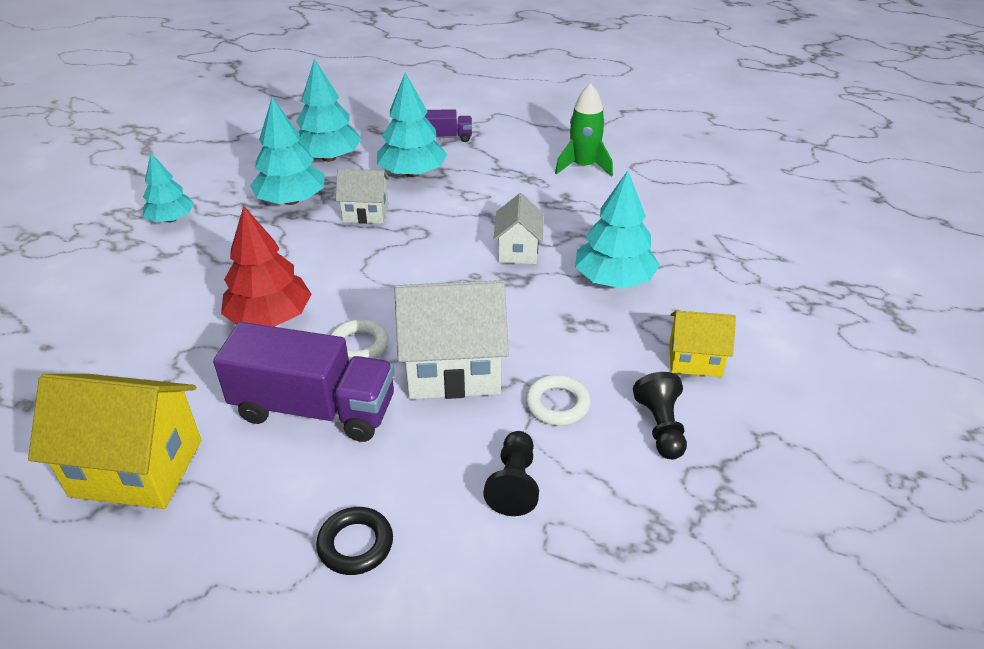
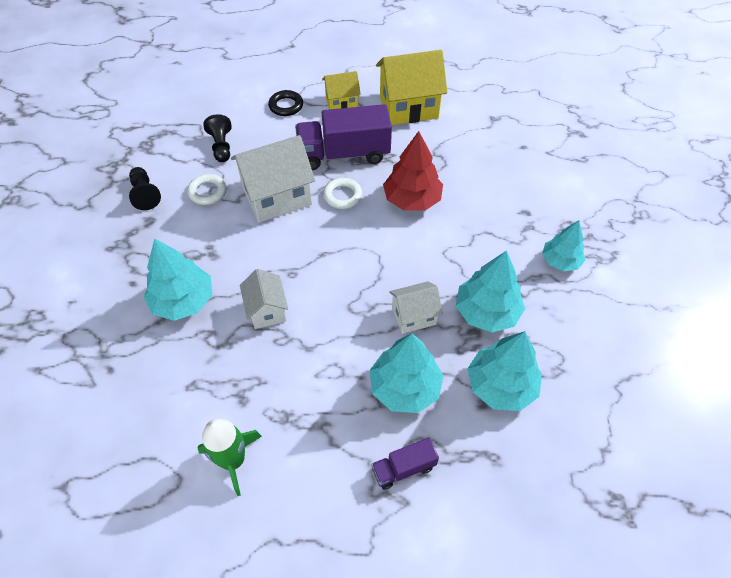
camera: 160 degrees right, 15 degrees up
(695, 359) = (122, 245): yellow house -> yellow house (341, 103)

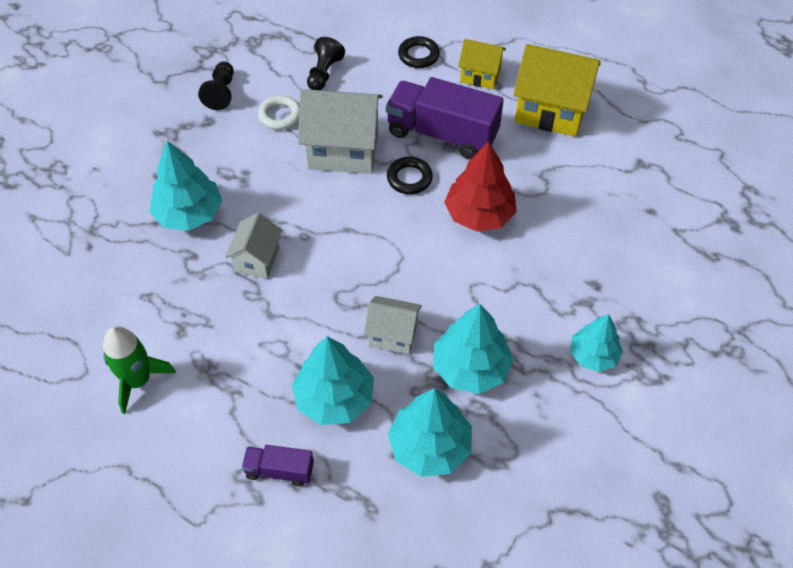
camera: 30 degrees right, 0 degrees up
(342, 196) = (409, 178): white ring -> black ring

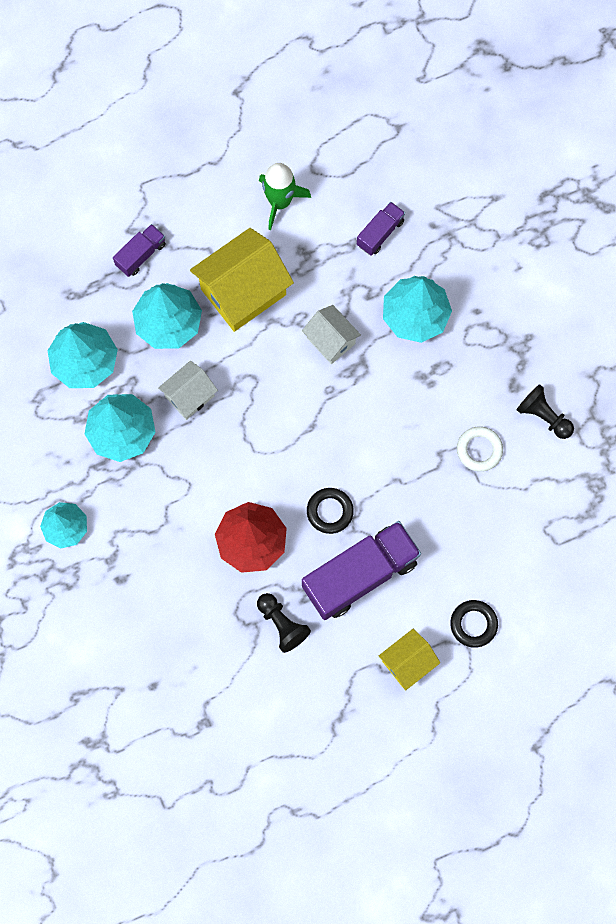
camera: 125 degrees right, 20 degrees up
(122, 281) = (380, 233): none -> purple truck
(324, 73) = (508, 521): black pawn -> black pawn (282, 624)
(343, 150) = (400, 478): white house -> none
(551, 111) = (319, 693): yellow house -> yellow house (243, 292)

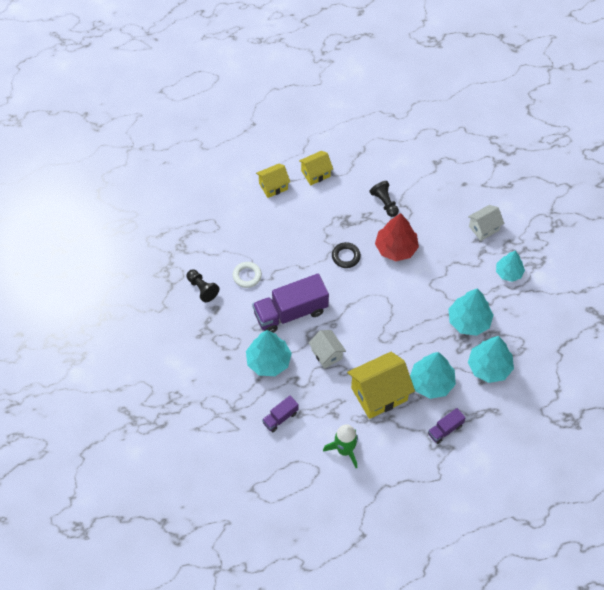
camera: 170 degrees left, 15 degrees down
(190, 396) = (423, 335): white house -> white house (484, 228)
(360, 574) = (334, 221): purple truck -> purple truck (290, 312)
(473, 624) = (273, 186): black ring -> yellow house

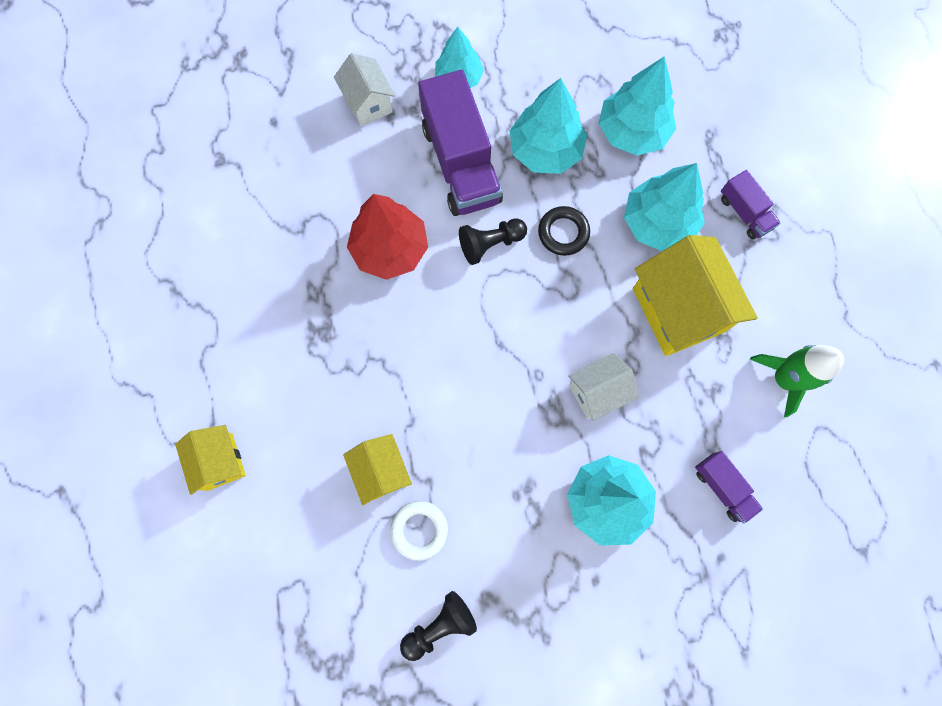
camera: 85 degrees left, 15 degrees up
(290, 312) = (507, 451): purple truck -> purple truck (461, 163)
(315, 174) = (205, 376): yellow house -> yellow house (381, 471)
(346, 256) = (397, 338): black ring -> black ring (563, 233)
(384, 203) = (291, 257): black pawn -> black pawn (490, 244)

